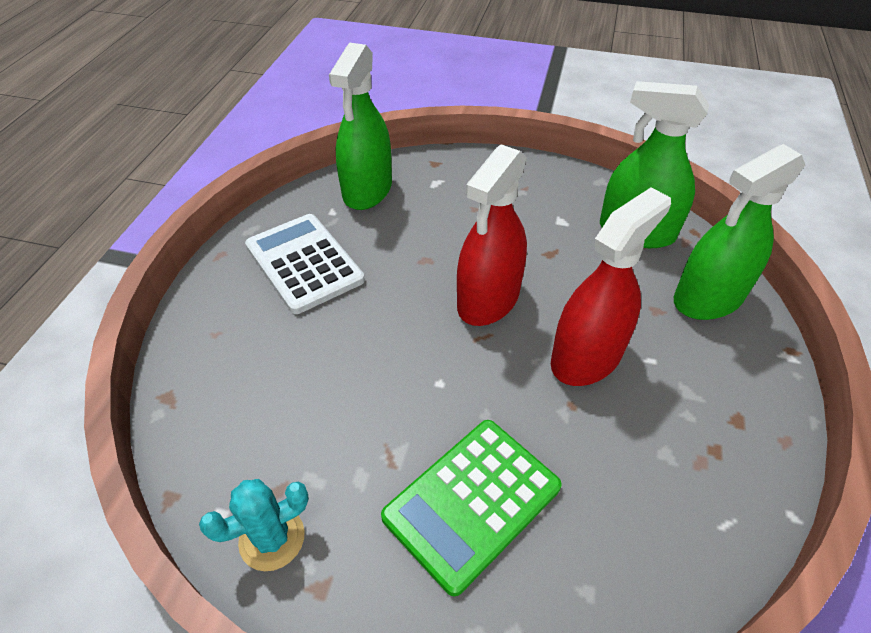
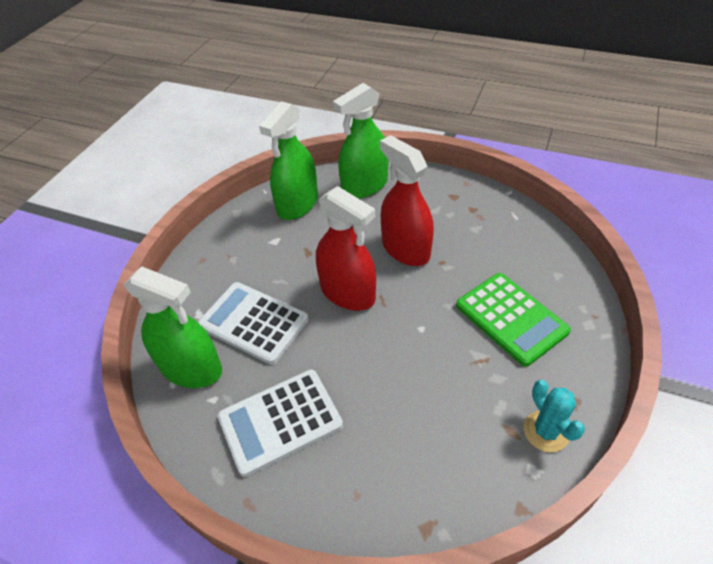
camera: 80 degrees left, 0 degrees up
(430, 223) = (253, 322): none -> white calculator
(708, 298) = (365, 186): green spray bottle -> green spray bottle turned 75 degrees clockwise

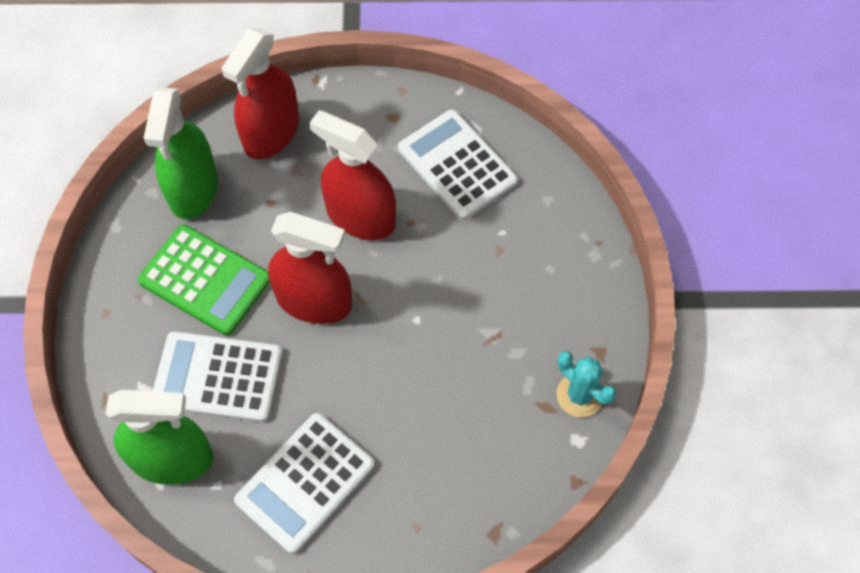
camera: 25 degrees left, 15 degrees up
(365, 186) = (271, 132): green spray bottle -> red spray bottle
(491, 235) = (457, 165): none -> white calculator
(511, 318) = (511, 275): green calculator -> green calculator (205, 280)

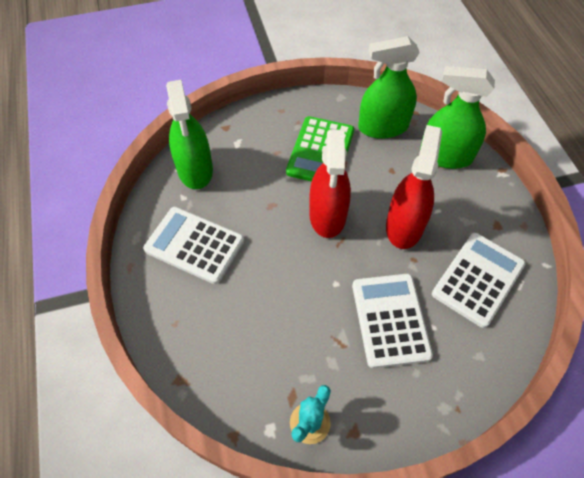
camera: 75 degrees right, 5 degrees down
(218, 377) = (255, 177): white calculator -> white calculator (390, 320)
(271, 132) = (445, 156): red spray bottle -> green spray bottle

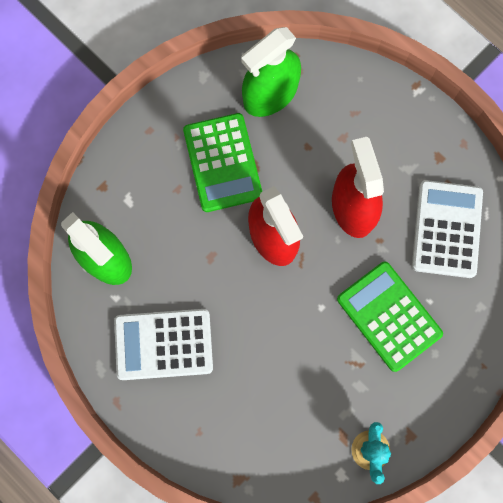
camera: 30 degrees left, 20 degrees up
(390, 320) = (389, 316): white calculator -> green calculator
(445, 156) = (352, 98): green spray bottle -> none

